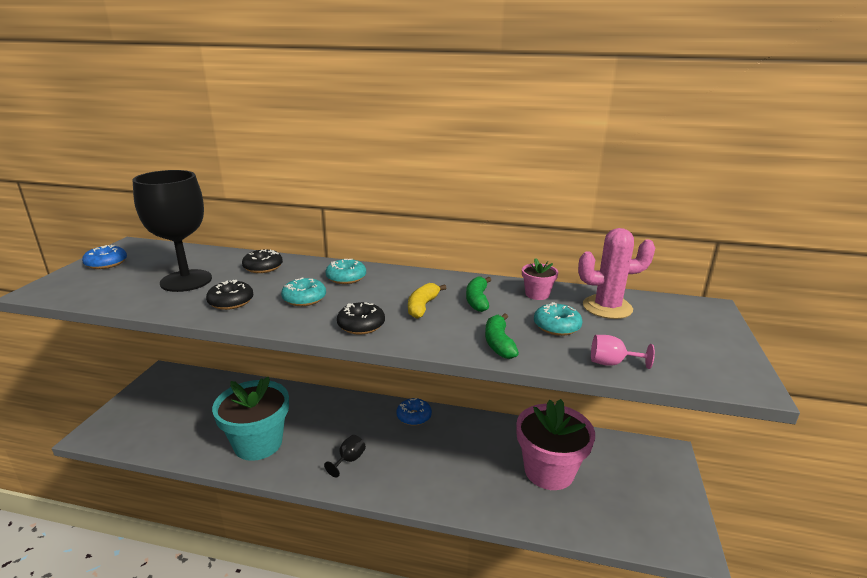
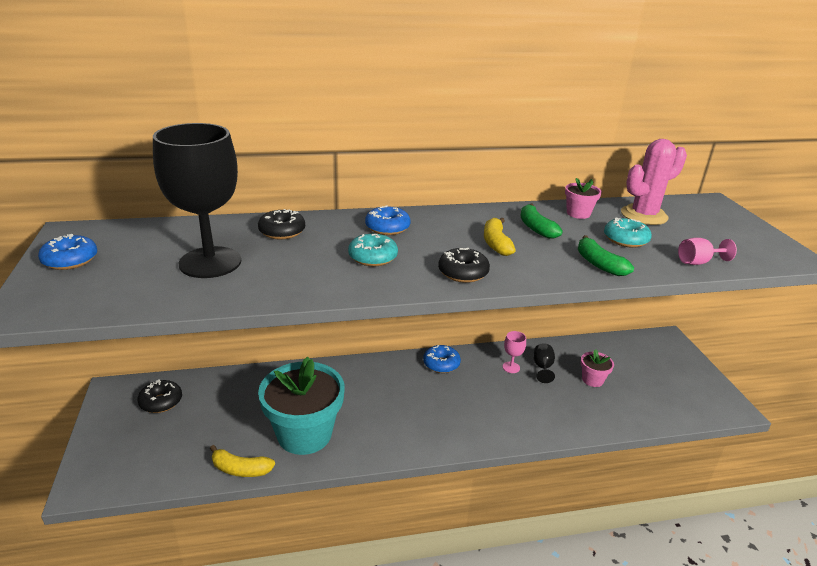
camera: 25 degrees left, 5 degrees up
(192, 456) = (240, 469): none -> yellow banana
(231, 302) = (297, 276): black donut -> black donut (161, 402)
(346, 278) = (387, 228): turquoise donut -> blue donut
(348, 460) = (413, 422): black goblet -> black goblet (542, 367)
(475, 436) = (511, 367): none -> pink goblet
(549, 471) = (592, 380): pink flower pot -> pink flower pot, size x0.45

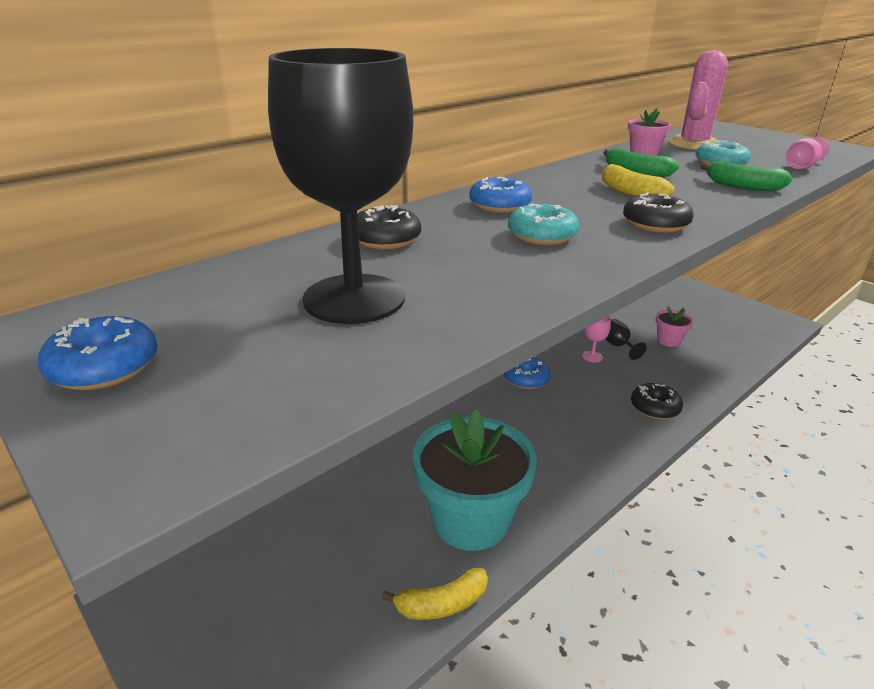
camera: 30 degrees left, 0 degrees up
(161, 402) = (232, 574): black donut -> black donut (655, 408)

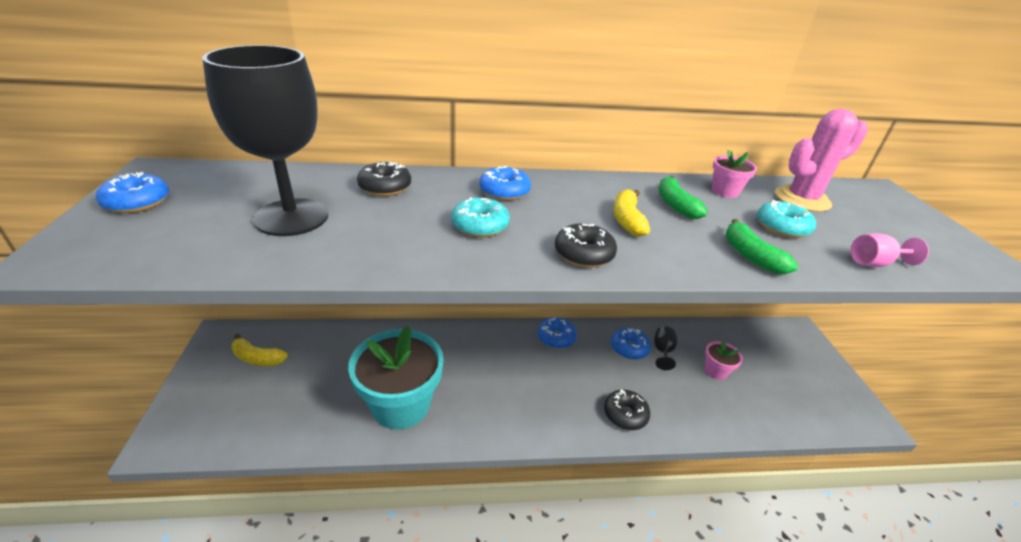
camera: 35 degrees right, 5 degrees up
(442, 604) = (326, 440): yellow banana -> yellow banana (257, 358)
(592, 356) = (629, 348): pink goblet -> blue donut

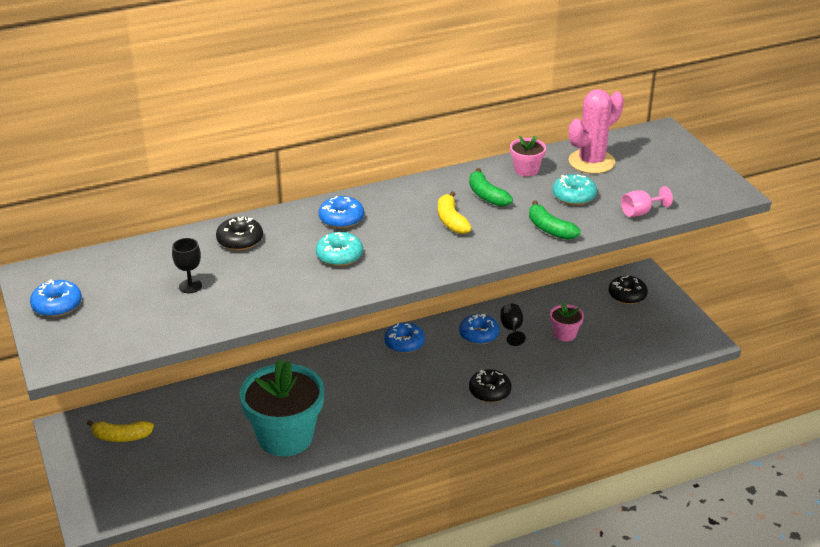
camera: 15 degrees left, 0 degrees up
(291, 217) = (190, 286): black goblet -> black goblet, size x0.40
(583, 254) = (427, 259): black donut -> black donut (627, 295)

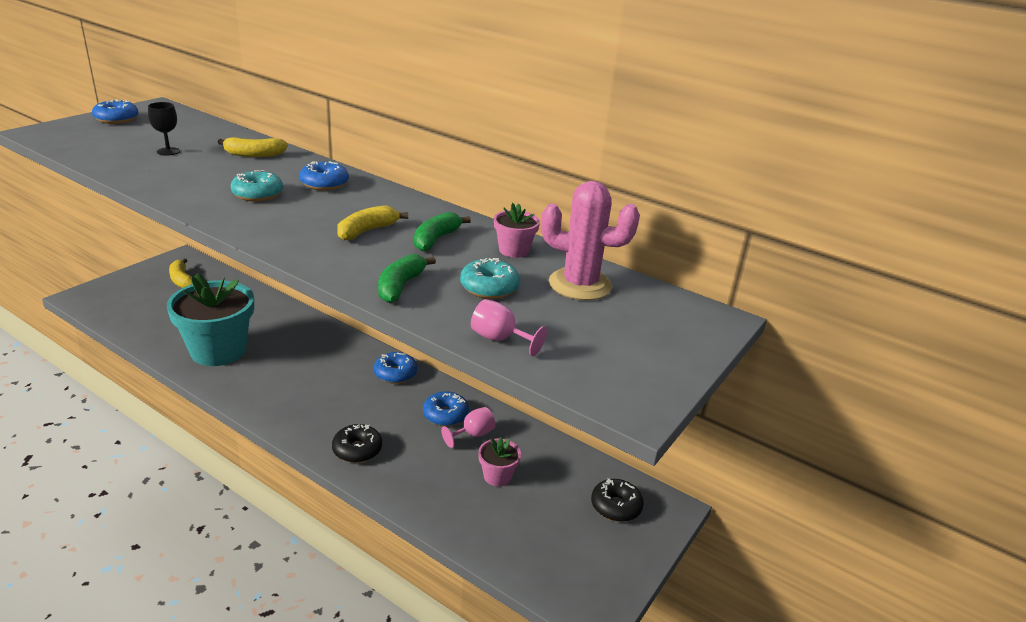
camera: 55 degrees right, 5 degrees down
(240, 240) = (254, 155): black donut -> yellow banana
(512, 329) = (472, 435): black goblet -> pink goblet

